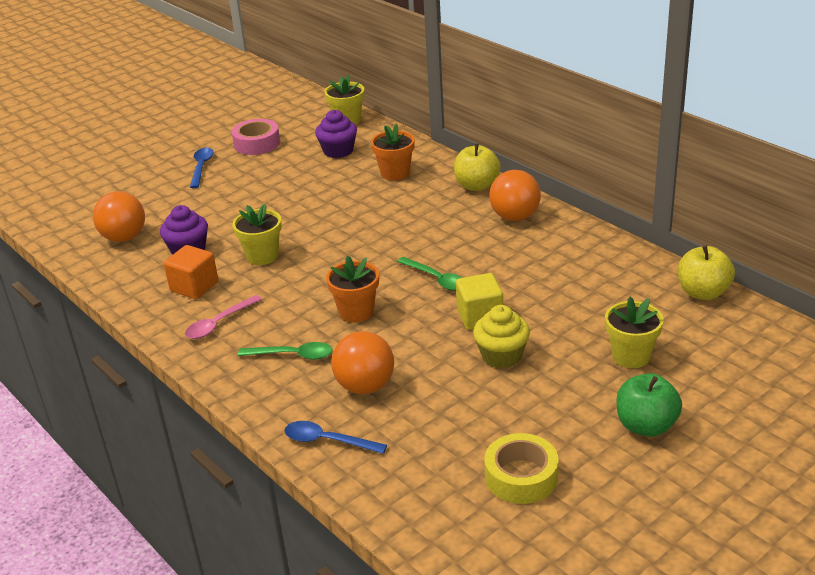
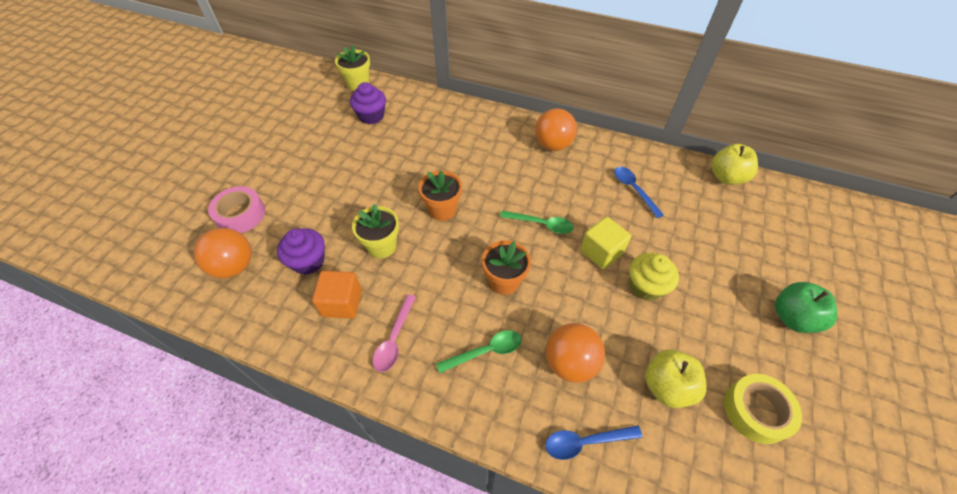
camera: 30 degrees left, 20 degrees up
(201, 167) = (260, 163): blue spoon -> blue spoon (634, 190)
(257, 143) = (295, 125): pink tape -> pink tape (240, 215)
(395, 173) = (433, 127): orange flower pot -> orange flower pot (442, 210)
(477, 186) = (504, 123): yellow apple -> yellow apple (667, 386)
(631, 356) = (730, 253): yellow flower pot -> none

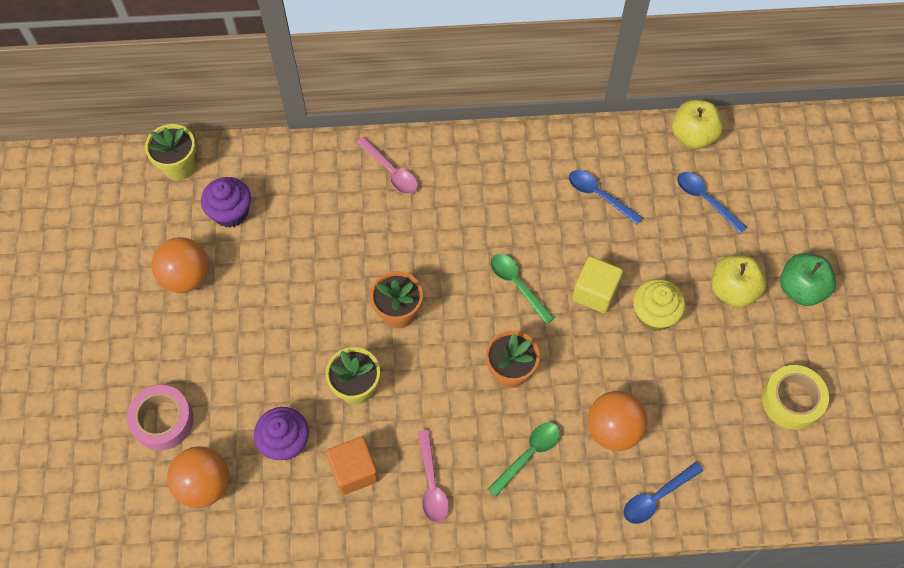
camera: 25 degrees left, 10 degrees up
(488, 127) = (391, 171): none -> pink spoon
(541, 224) = (517, 285): green spoon -> green spoon turned 120 degrees counterclockwise
(553, 145) = (482, 167): orange ball -> orange ball (186, 277)
(667, 386) = (709, 412): yellow apple -> yellow apple (732, 290)
(722, 221) = (705, 200): none -> blue spoon

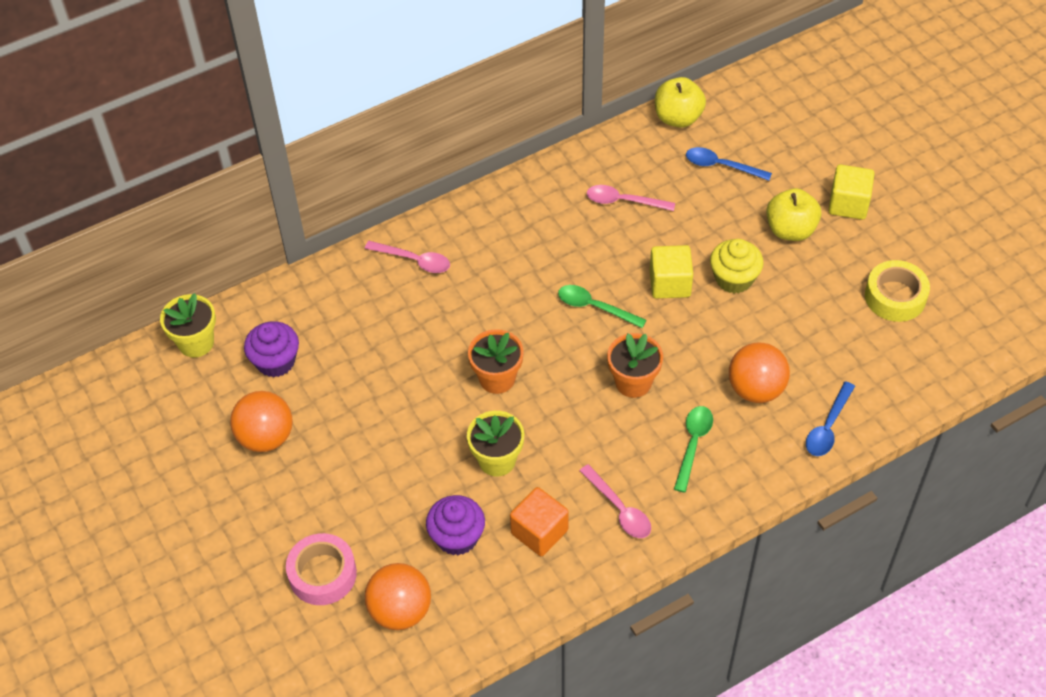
camera: 25 degrees left, 10 degrees down
(599, 195) = (624, 201): blue spoon -> pink spoon
(801, 289) = (848, 204): green apple -> yellow cube

